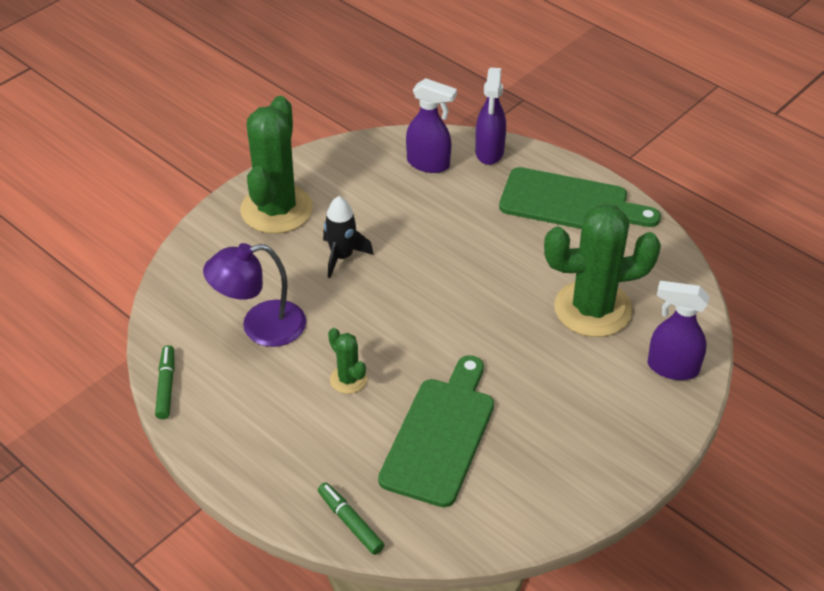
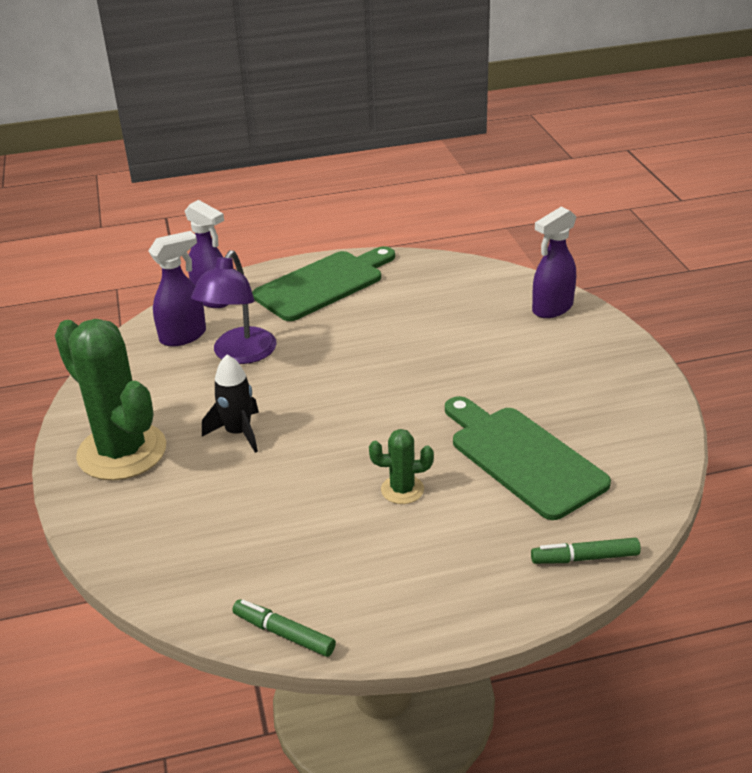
camera: 55 degrees left, 10 degrees down
(260, 327) = (272, 525): purple lamp -> purple lamp (240, 354)
(593, 309) = (453, 320): green cactus -> none

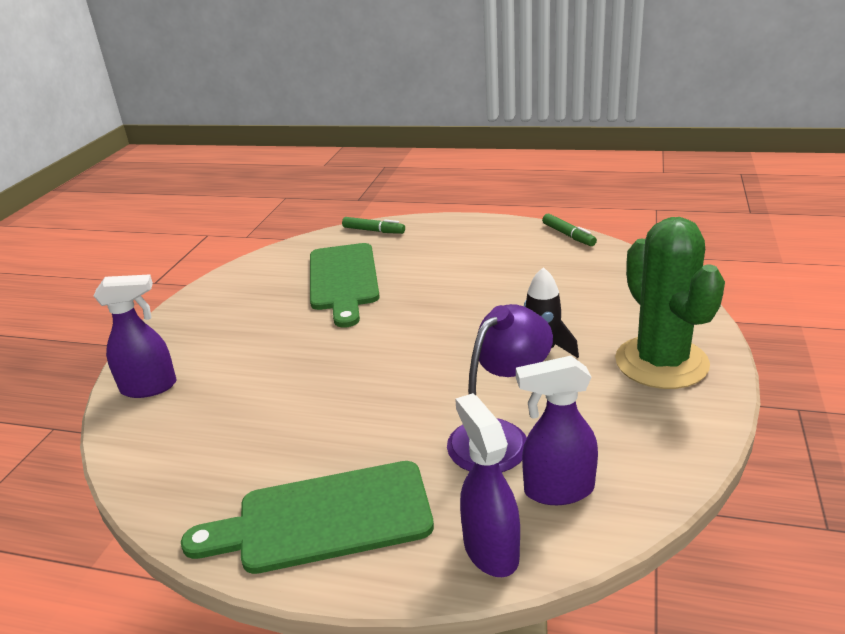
camera: 150 degrees left, 5 degrees down
(402, 490) = (442, 281): green cactus -> none

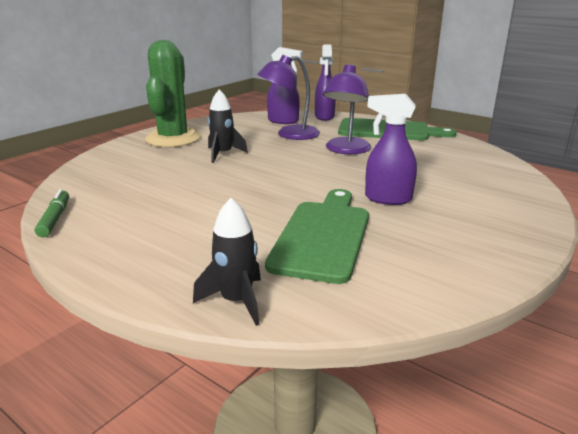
camera: 160 degrees left, 5 degrees down
(150, 387) = (513, 192): purple spray bottle -> purple spray bottle (387, 199)
(373, 231) = (236, 301): green marker -> black rocket
(379, 416) = (346, 150): none -> purple lamp

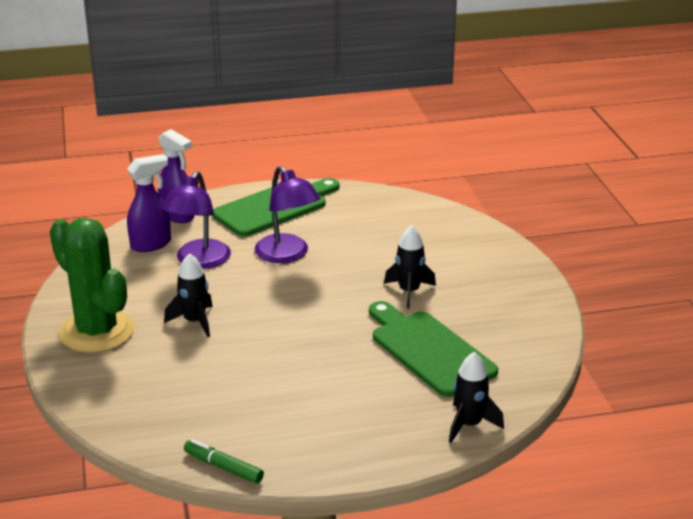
camera: 50 degrees left, 5 degrees up
(387, 199) = (409, 292): purple spray bottle -> black rocket

